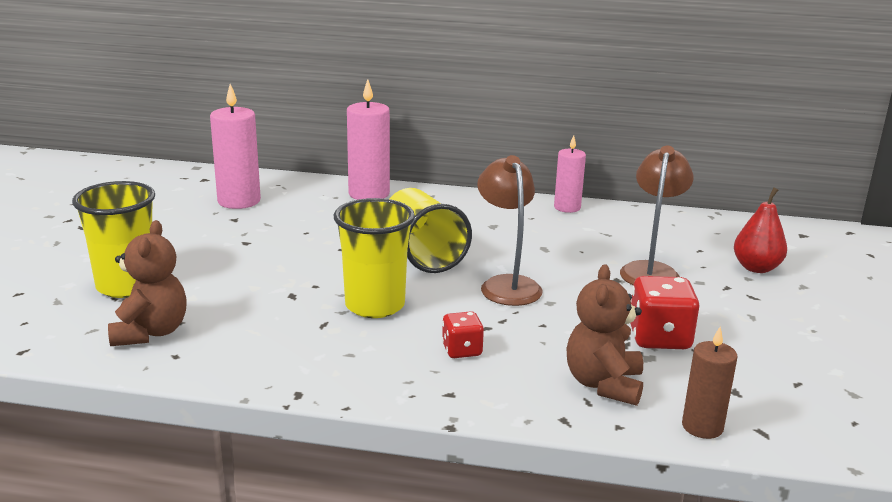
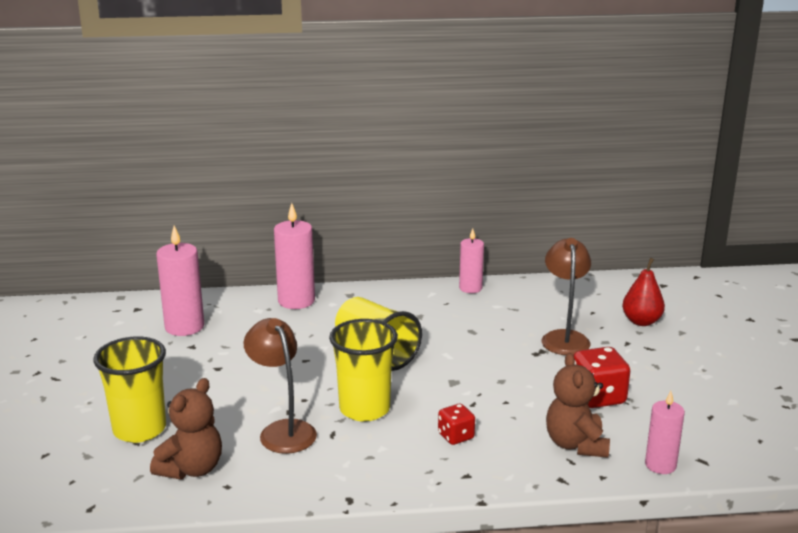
camera: 15 degrees left, 0 degrees up
(151, 332) = (192, 469): brown teddy bear -> brown teddy bear turned 45 degrees clockwise
(507, 284) = (460, 370): brown lamp -> brown lamp (283, 430)
(702, 427) = (660, 465): brown candle -> pink candle

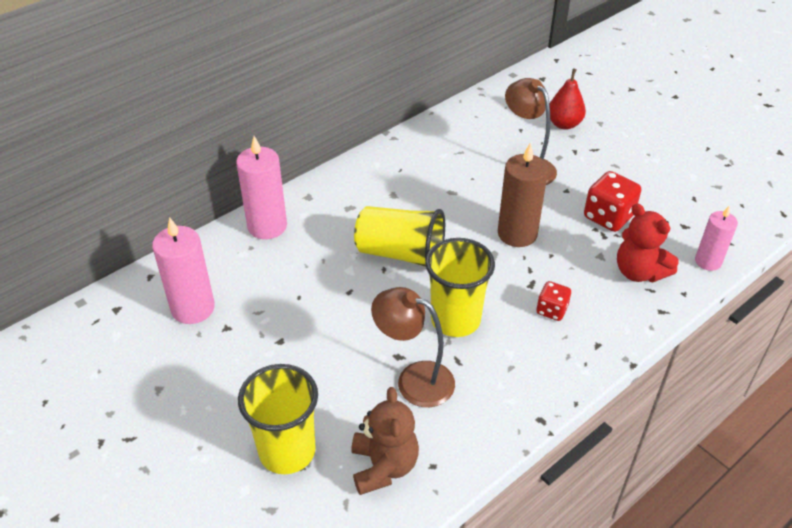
camera: 35 degrees left, 20 degrees up
(470, 288) = (403, 144): pink candle -> none
(493, 377) = (517, 234): none -> brown candle
(576, 444) = (639, 272): brown teddy bear -> red teddy bear

